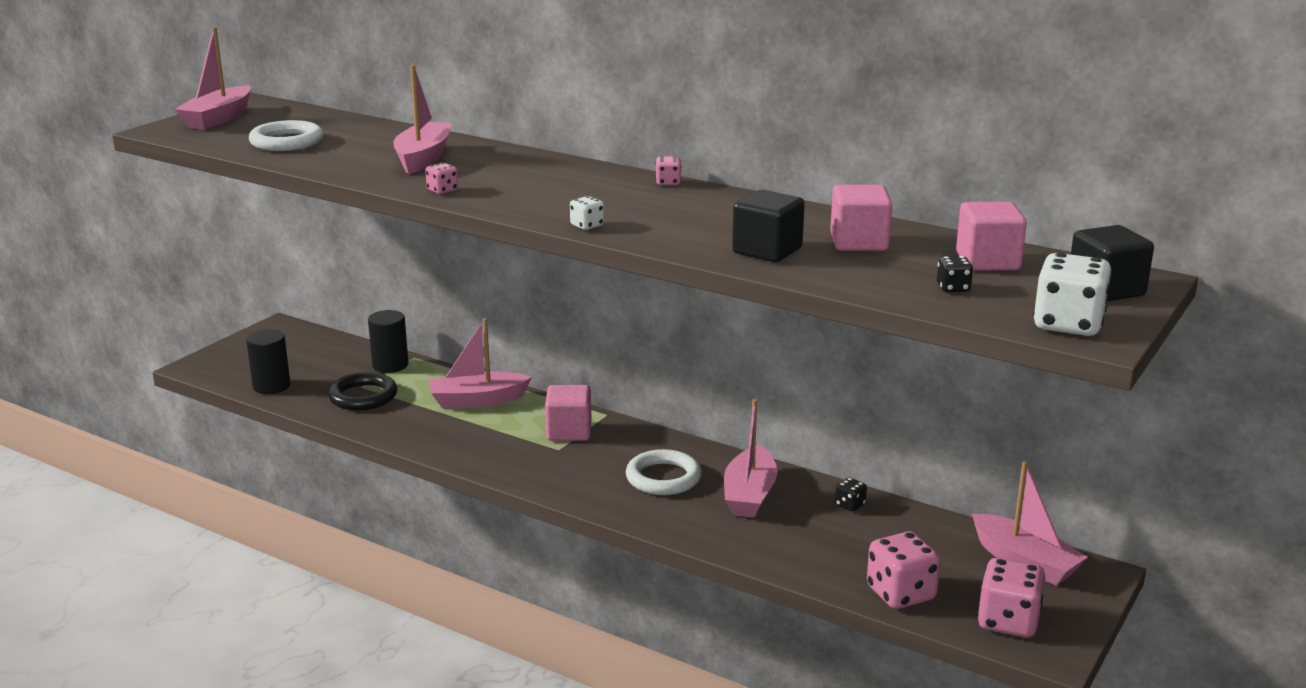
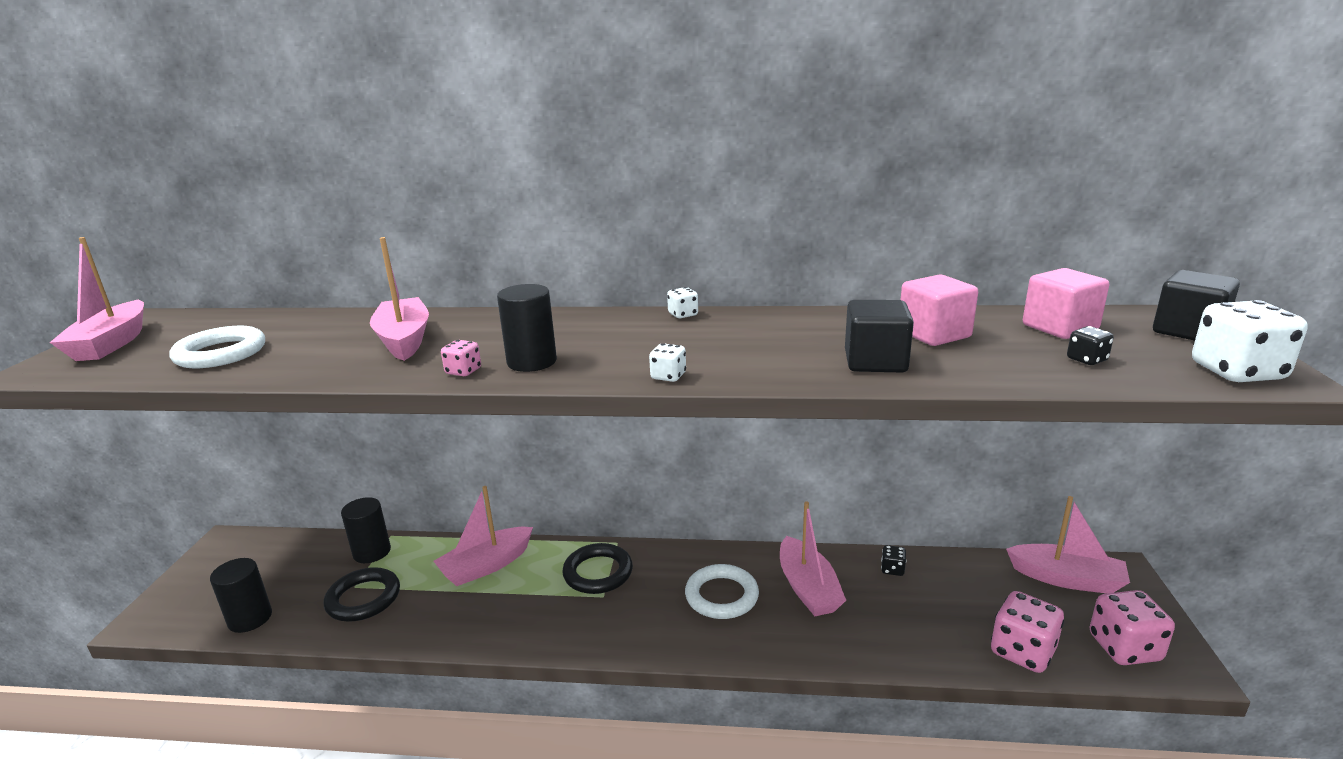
camera: 25 degrees left, 0 degrees up
(499, 194) = (532, 362): none -> black cylinder
(569, 431) = (598, 573): pink cube -> black ring
(668, 183) = (683, 314): pink dice -> white dice

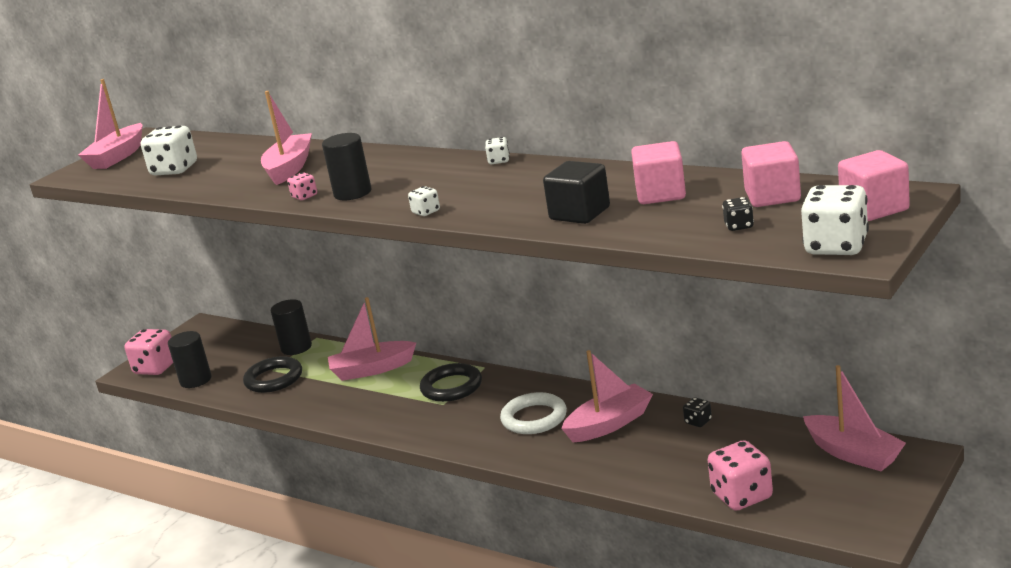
camera: 30 degrees right, 0 degrees up
(220, 353) = (174, 170): white ring -> white dice
(808, 588) = (609, 424): pink boat -> pink boat turned 135 degrees counterclockwise
(1124, 648) = (837, 509): pink dice -> pink dice (156, 368)
(1188, 331) = (874, 209): black cube -> pink cube

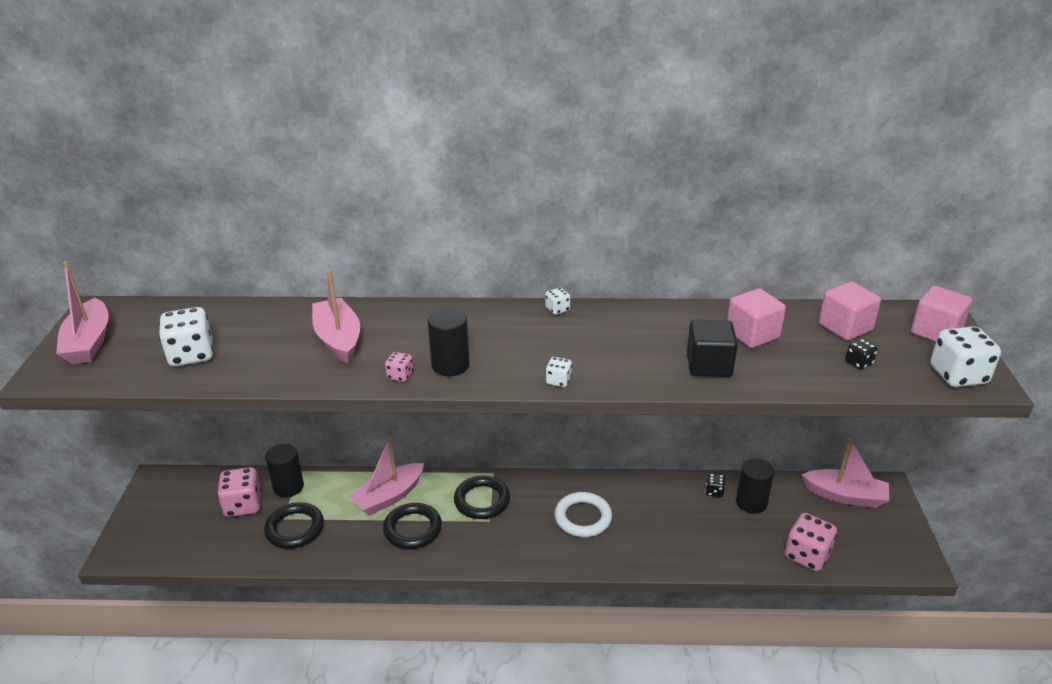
camera: 35 degrees left, 10 degrees up
(156, 368) = (144, 543): pink dice -> pink dice (243, 505)
(196, 380) = (206, 548): black cylinder -> black cylinder (751, 502)
(369, 397) = (413, 529): none -> black ring
(609, 424) = (649, 509): pink boat -> none

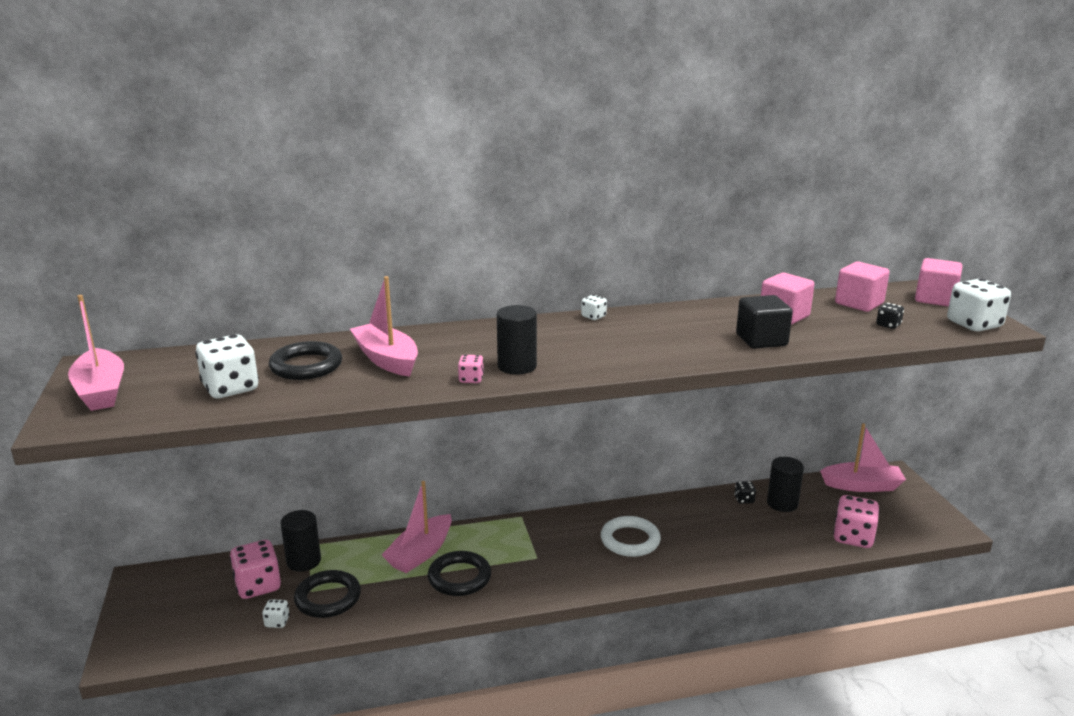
camera: 15 degrees left, 10 degrees down
(482, 500) = (521, 541): black ring -> black ring (306, 366)
(558, 381) = (631, 366): white dice -> white dice (277, 622)

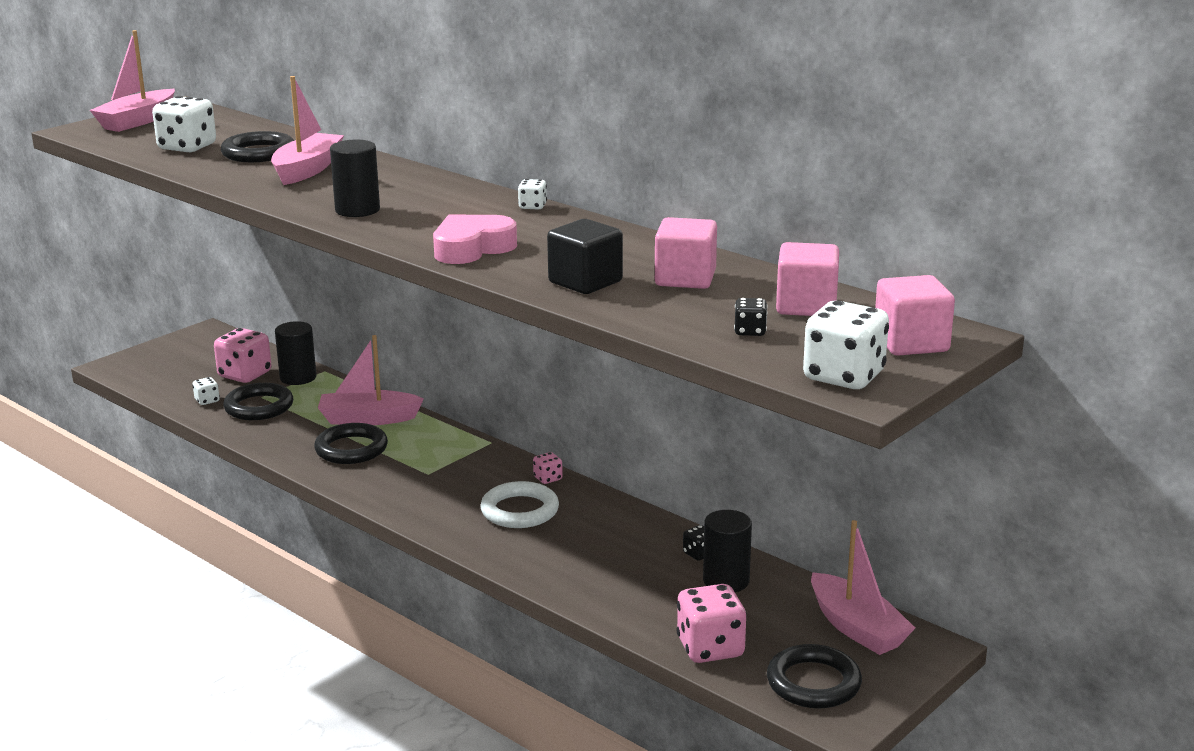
camera: 55 degrees right, 0 degrees up
(471, 379) = (305, 203): pink dice -> pink dice (548, 478)
(655, 353) = (472, 248): none -> pink heart
(909, 520) = (813, 683): none -> black ring

